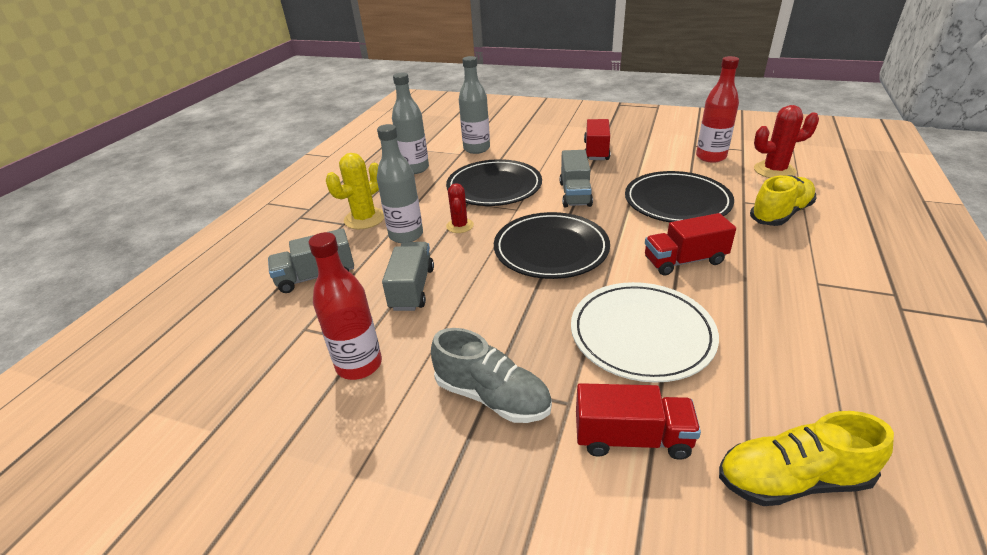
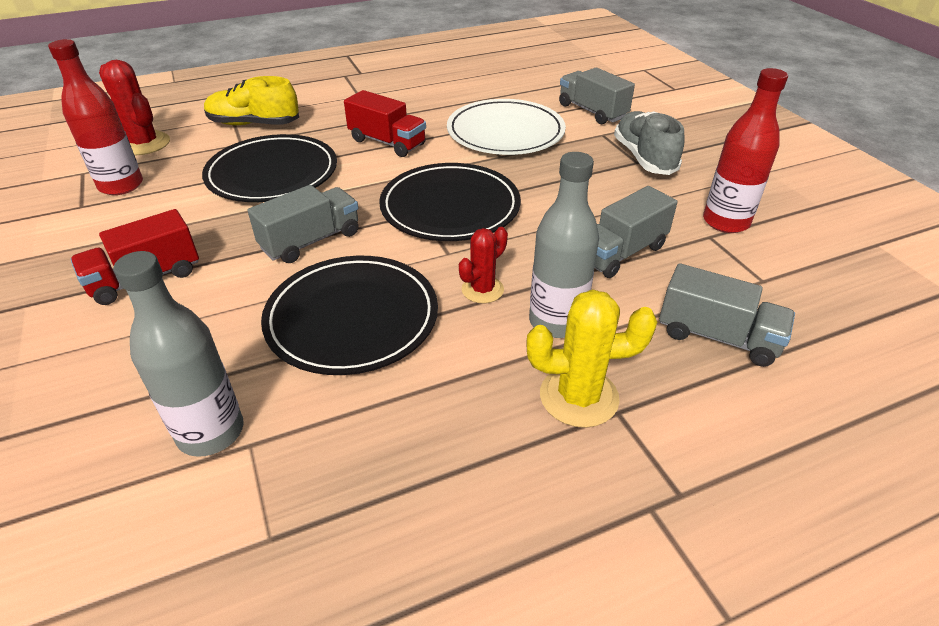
camera: 135 degrees left, 5 degrees up
(415, 168) = (369, 469): grey bottle -> none
(632, 438) = (592, 111): red truck -> grey truck
(792, 479) = (549, 76): yellow shoe -> none

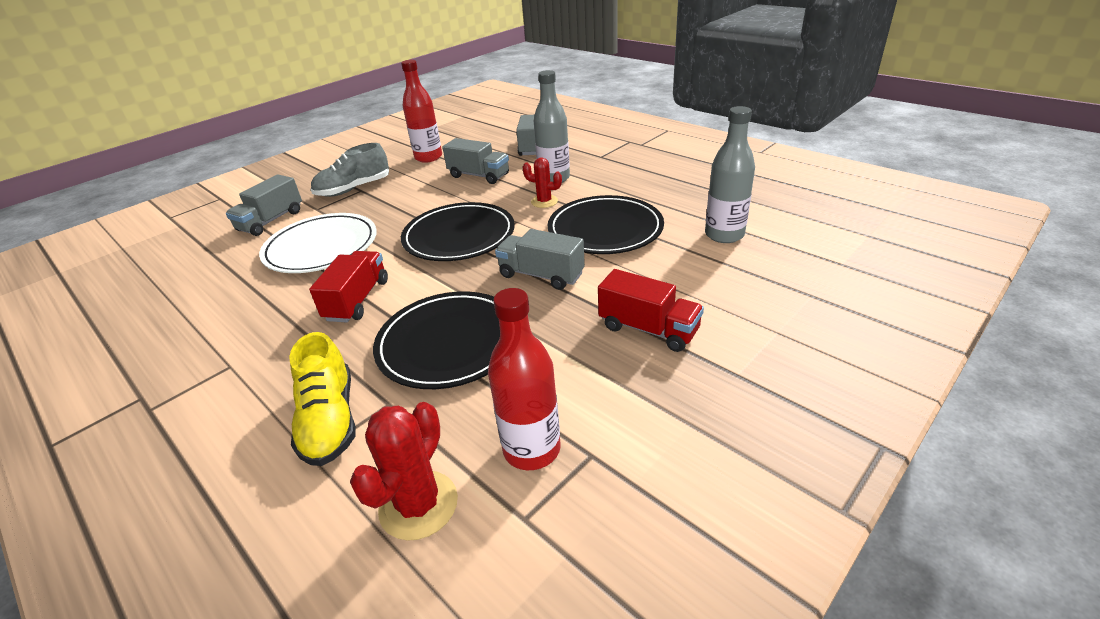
camera: 110 degrees left, 5 degrees down
(579, 397) = (600, 164): yellow cactus -> none

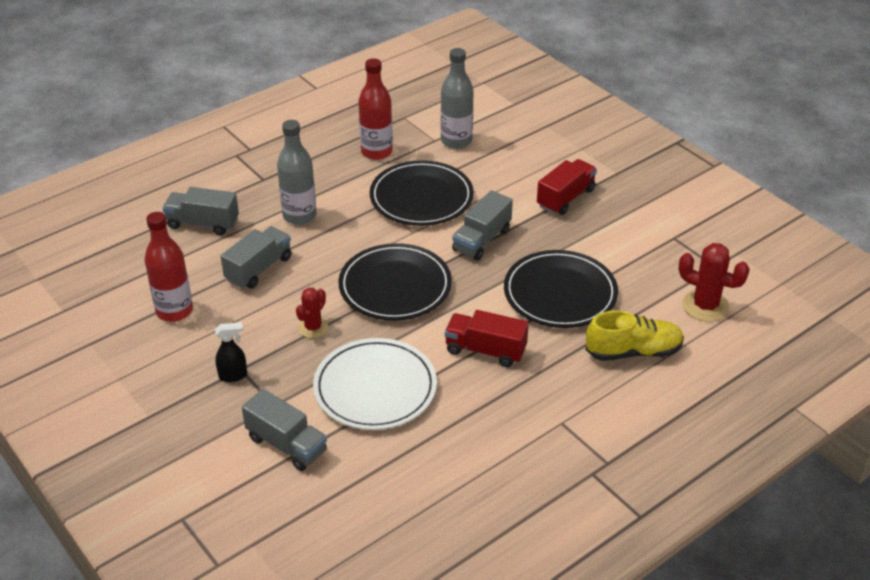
camera: 85 degrees left, 5 degrees up
(353, 189) = (233, 376): grey shoe -> black spray bottle
(531, 449) = (668, 260): red bottle -> red bottle (376, 152)
(544, 201) = (349, 227): red cactus -> red cactus (313, 328)

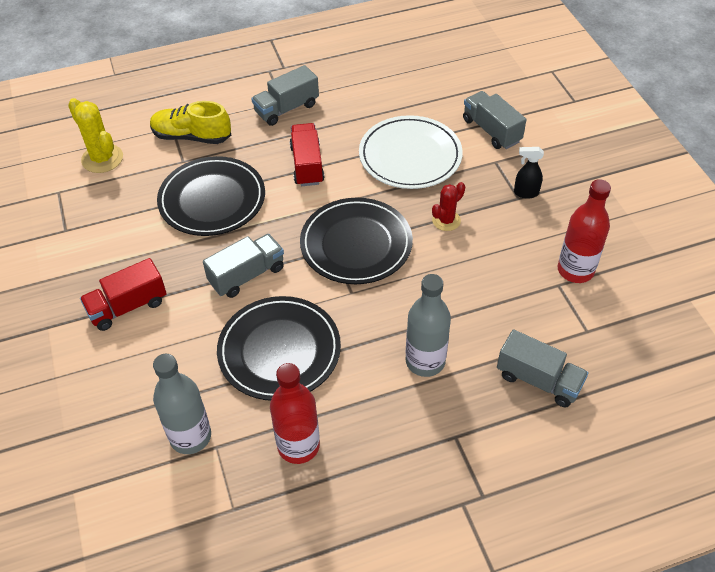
camera: 160 degrees left, 10 degrees up
(259, 269) = (484, 299): grey truck -> grey truck (286, 108)
(485, 350) = (307, 165): red truck -> red truck turned 135 degrees counterclockwise
(705, 306) = (102, 159): red cactus -> yellow cactus

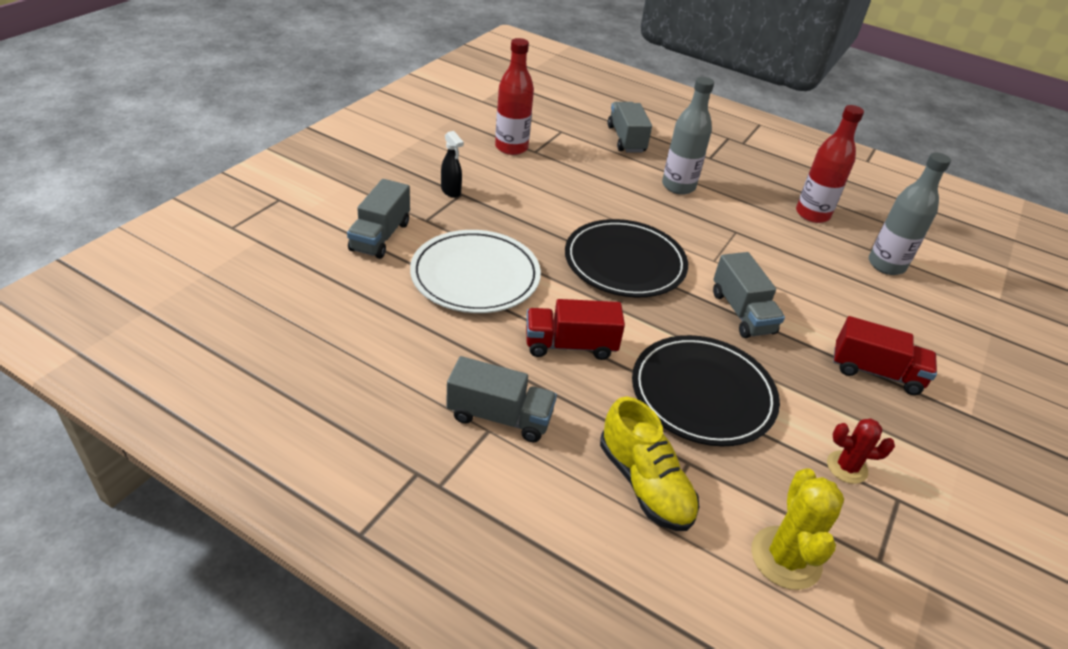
camera: 135 degrees left, 10 degrees down
(247, 275) = (742, 312): grey truck -> grey truck turned 120 degrees counterclockwise
(279, 351) = (771, 256): black plate -> none
(307, 165) = (570, 345): red truck -> red truck turned 45 degrees clockwise
(446, 220) = (535, 223): red cactus -> red cactus (847, 467)

